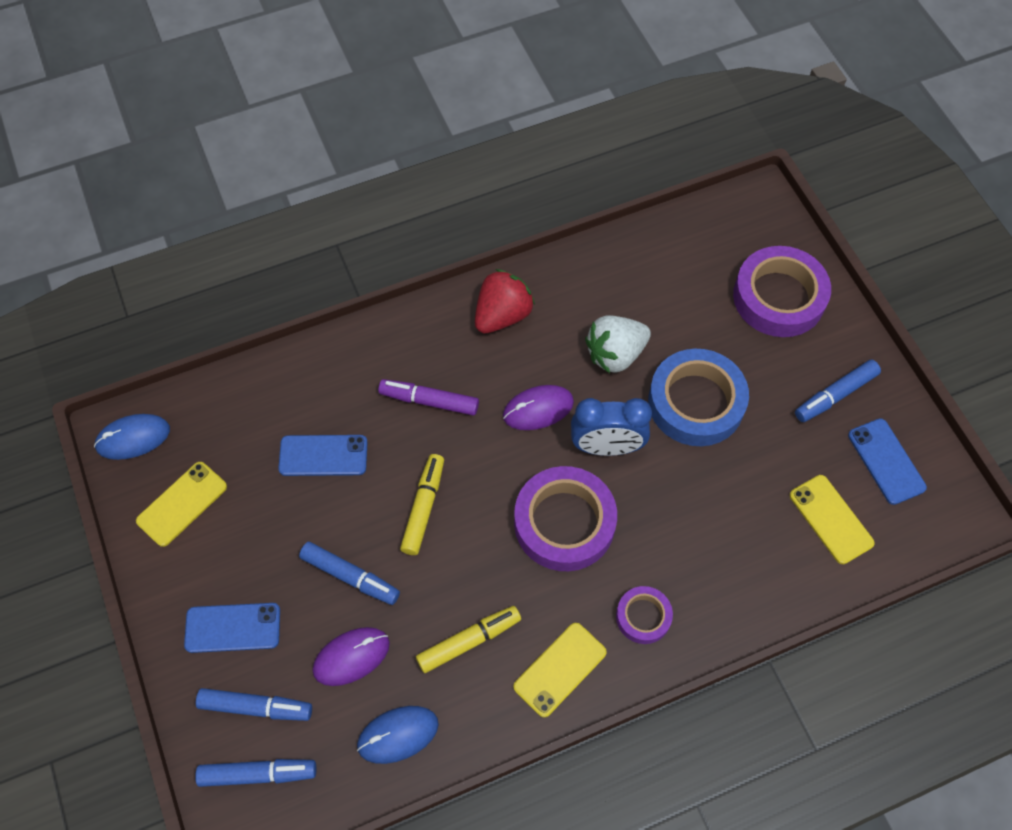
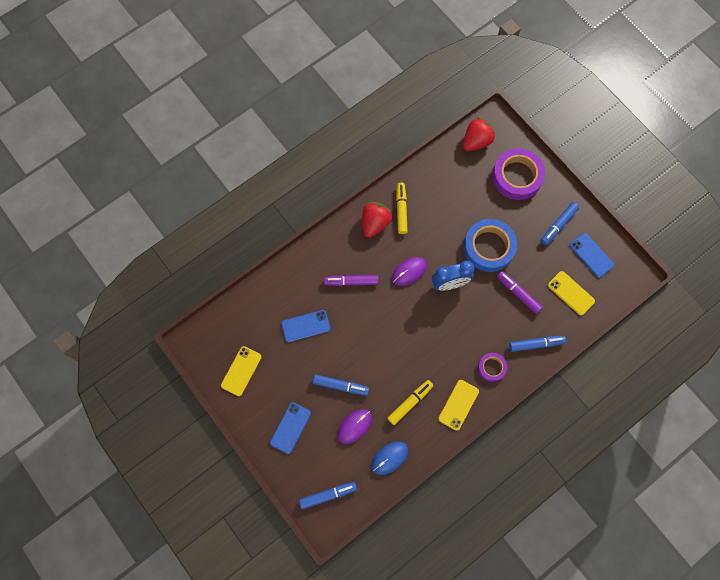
camera: 15 degrees left, 10 degrees up
(133, 438) = (202, 342): blue mouse -> none
(233, 628) = (290, 428): blue phone -> blue phone turned 45 degrees counterclockwise
(256, 707) = (316, 463): blue marker -> blue marker (536, 344)
(423, 507) = (366, 340): yellow marker -> yellow marker (401, 210)
(564, 523) = (440, 329): purple tape -> none
(615, 354) = (440, 231): white strawberry -> none
(720, 225) = (476, 141): none -> red strawberry
(729, 495) = (518, 293): none -> purple marker

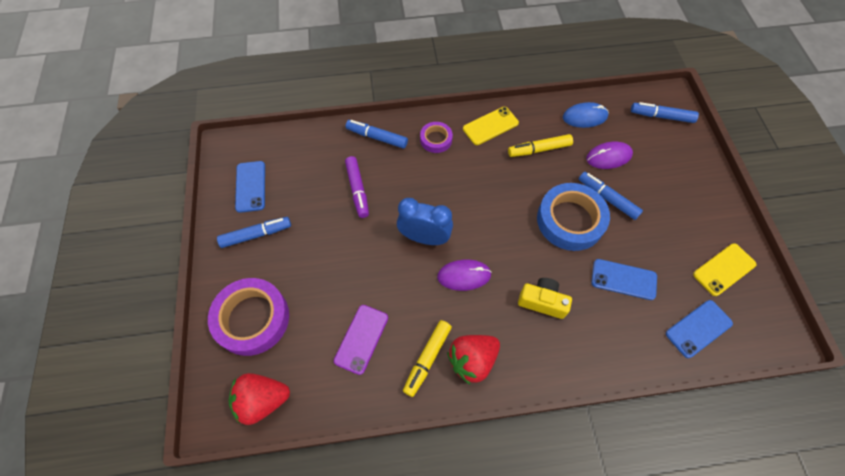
camera: 150 degrees left, 10 degrees down
(290, 428) = (681, 187): blue phone -> blue phone (698, 328)
(351, 282) = (542, 301): purple marker -> yellow camera
(446, 200) = (361, 339): none -> purple phone
(489, 247) = (352, 253): blue tape -> blue tape (570, 220)
(571, 293) = (304, 163): yellow phone -> none

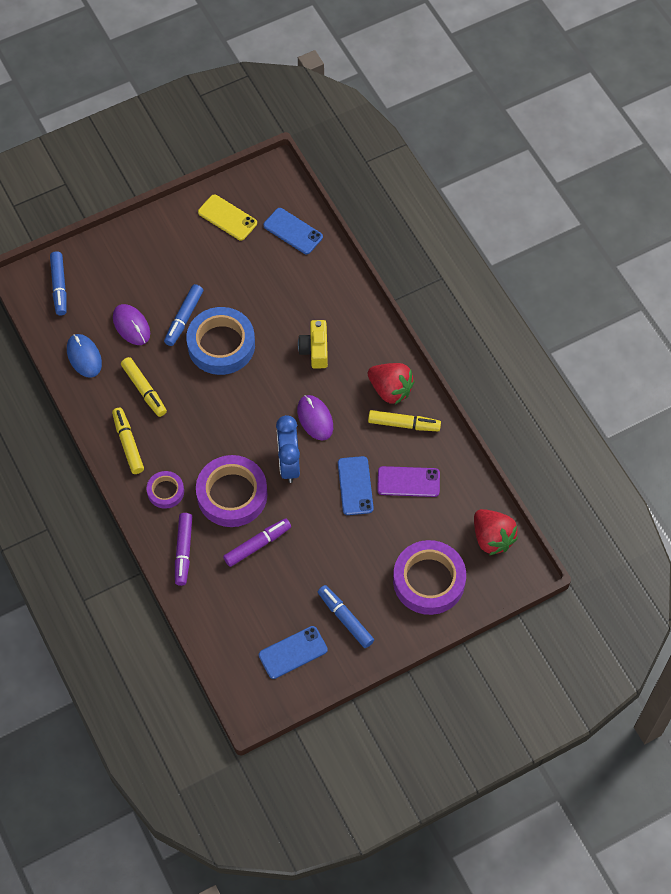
camera: 110 degrees left, 0 degrees up
(377, 137) = (183, 551): blue marker -> purple marker
(413, 185) = (232, 494): none -> purple tape
(490, 126) = (128, 443): yellow phone -> yellow marker
(623, 279) = (268, 291): blue phone -> blue phone (355, 486)

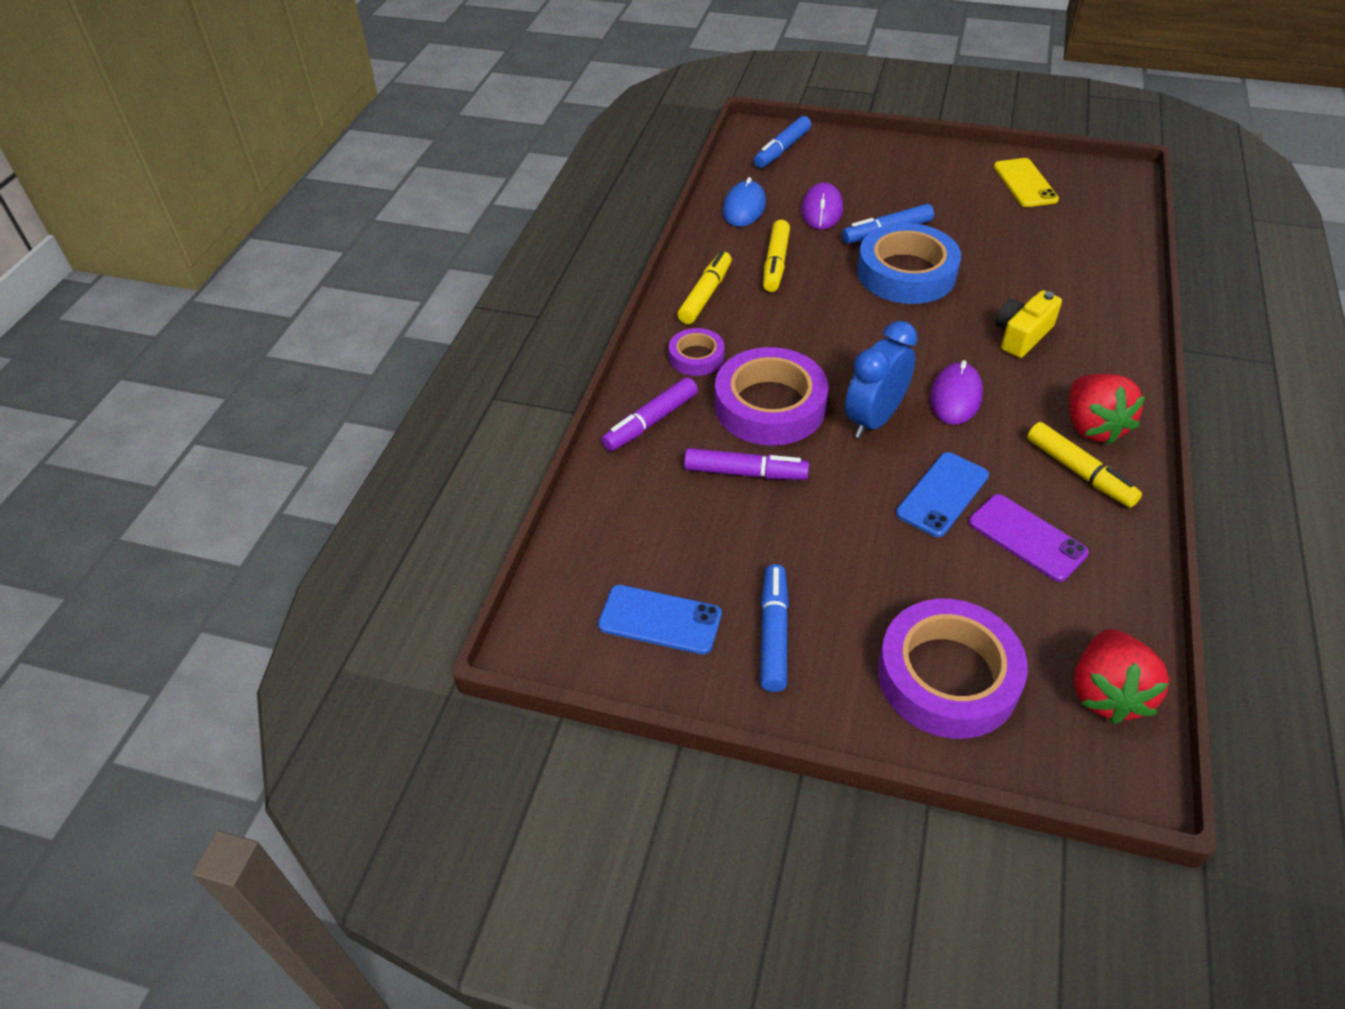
camera: 45 degrees right, 15 degrees down
(293, 231) = (1096, 227): blue phone -> none

